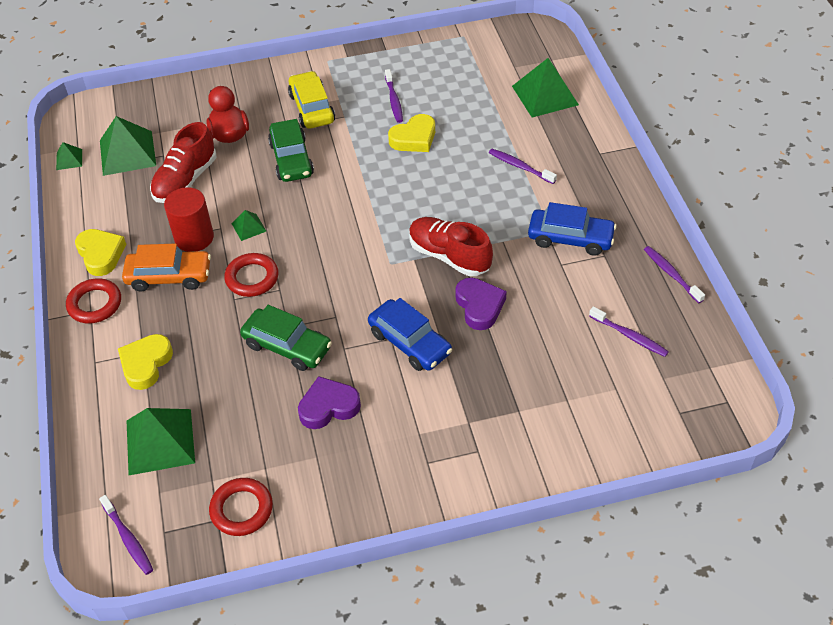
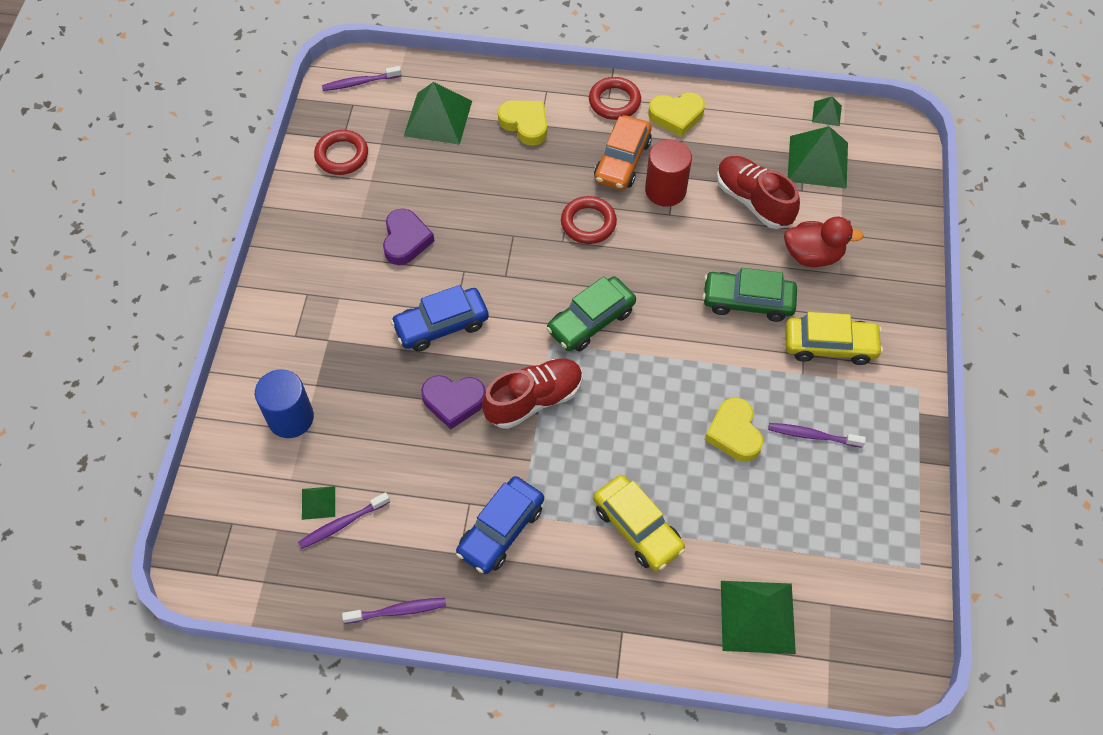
camera: 110 degrees right, 10 degrees up
(248, 227) = (659, 237): green pyramid -> green pyramid (318, 502)
(287, 346) = (490, 228): green car -> green car (591, 321)
(520, 167) = (637, 528): purple toothbrush -> yellow car
(561, 415) = (291, 418): none -> blue cylinder

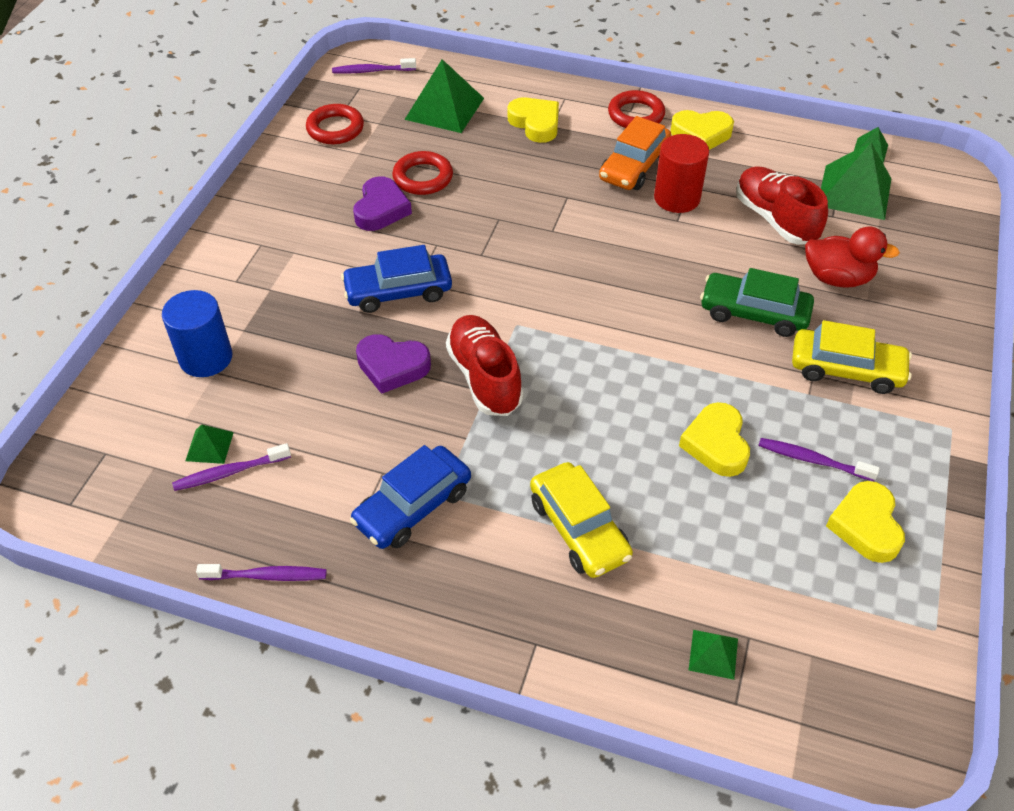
camera: 10 degrees right, 10 degrees down
(534, 400) = (484, 377): red shoe -> red shoe turned 90 degrees counterclockwise
(588, 223) = (584, 217): red ring -> red ring (423, 177)
(591, 321) = (568, 309): green car -> none
(757, 616) = (713, 654): green pyramid -> green pyramid, size x0.48
(859, 488) = (866, 525): none -> yellow heart

